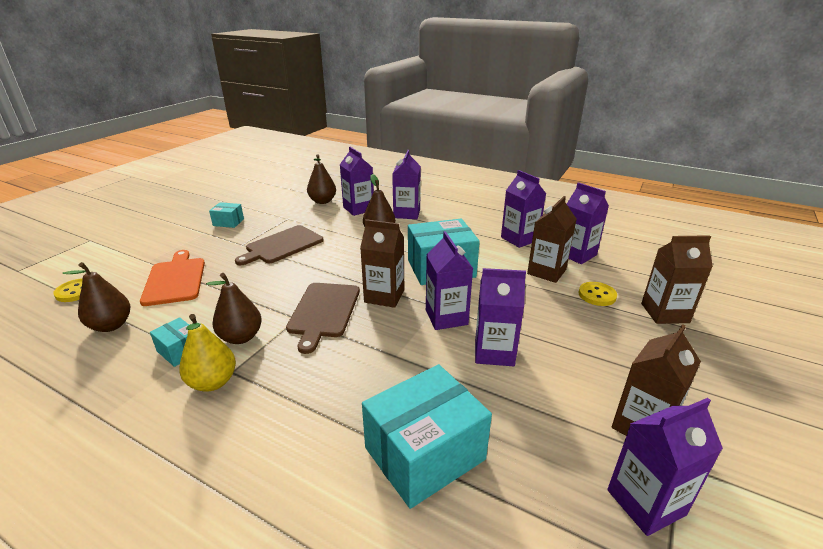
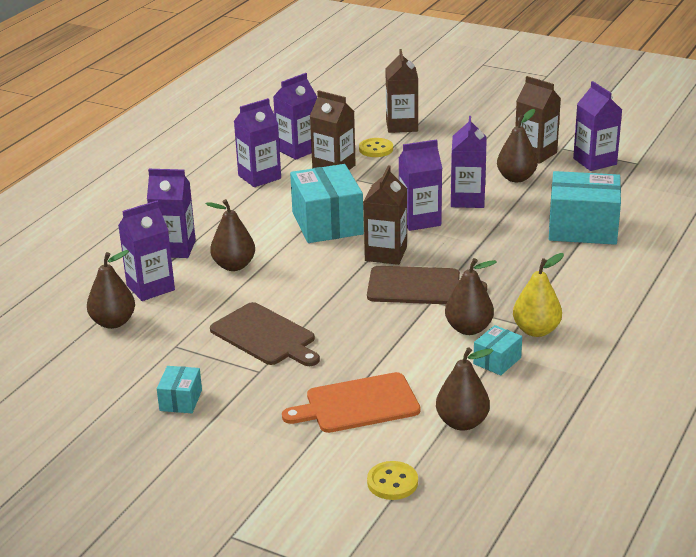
camera: 90 degrees left, 0 degrees up
(425, 454) = (582, 228): turquoise box -> turquoise box turned 45 degrees counterclockwise
(559, 398) = (516, 178): none -> brown pear

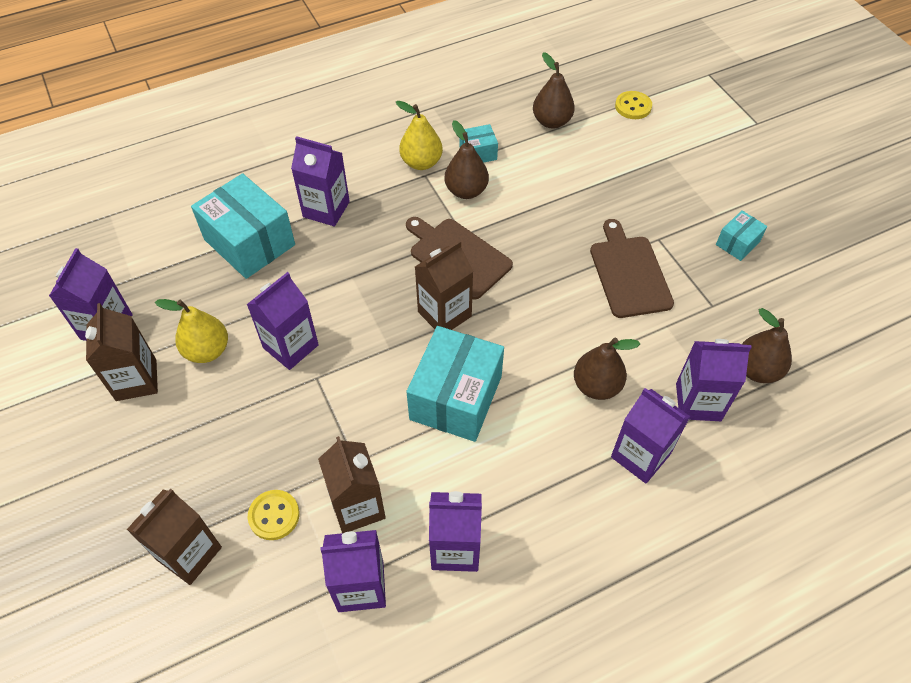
camera: 145 degrees left, 25 degrees up
(358, 404) = (608, 170): orange cutting board -> none
(419, 220) = (367, 343): purple carton -> purple carton (326, 209)
(516, 178) = (207, 350): brown pear -> yellow pear

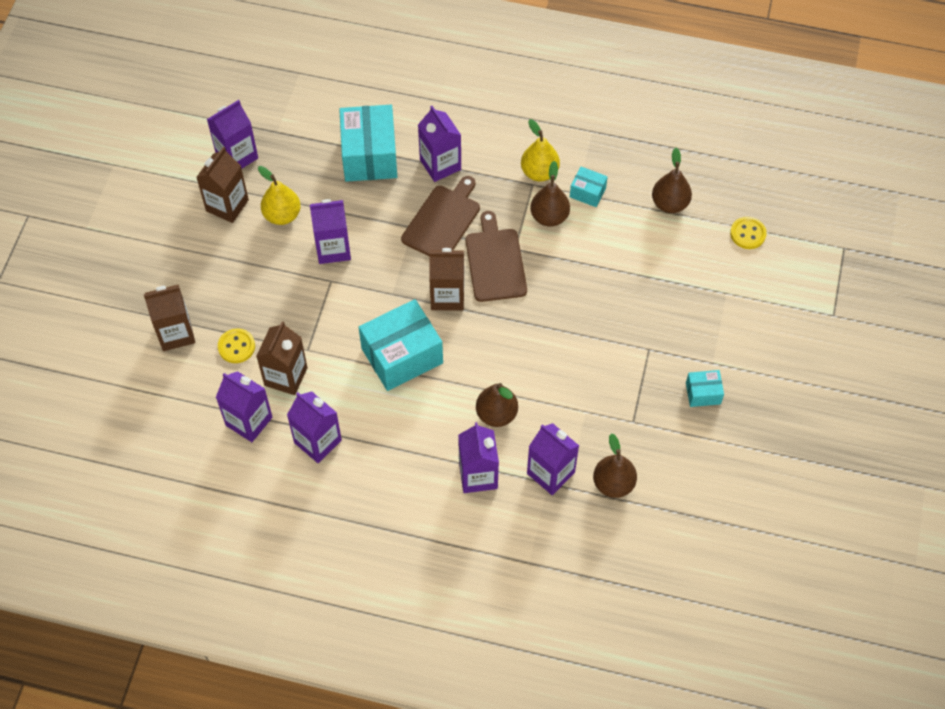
camera: 40 degrees right, 5 degrees up
(629, 273) = (600, 358): brown cutting board -> brown cutting board (442, 220)

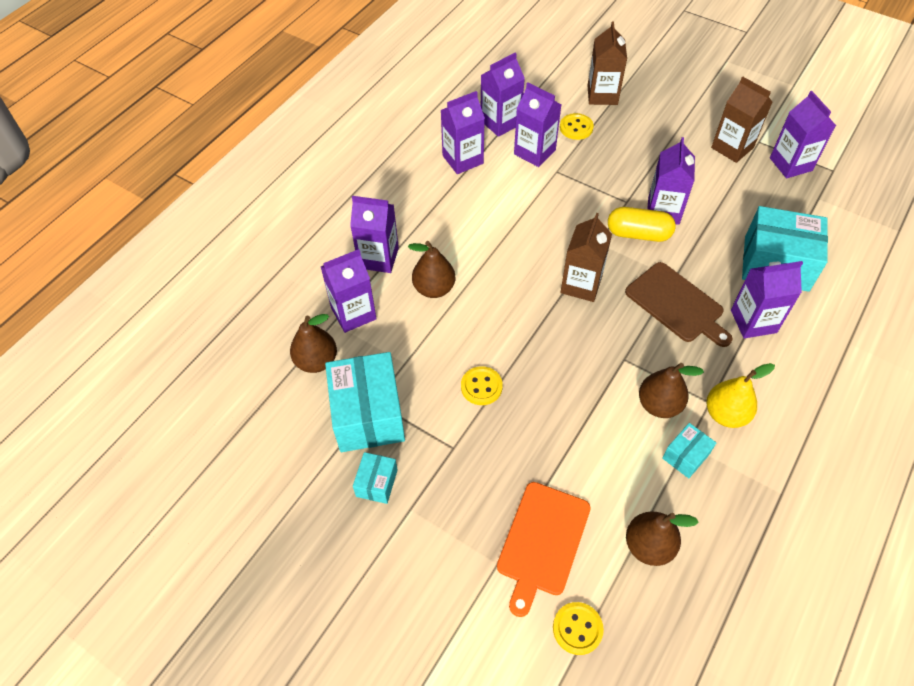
camera: 110 degrees right, 5 degrees down
(282, 215) = (712, 182): yellow pear -> none
(286, 376) = (534, 152): brown carton -> purple carton
(370, 263) = (638, 234): none -> yellow capsule
(402, 356) = (525, 234): turquoise box -> turquoise box (368, 414)
(495, 262) = (611, 336): brown cutting board -> none
(585, 345) = (481, 387): none -> yellow button
(697, 269) = (542, 542): none -> orange cutting board

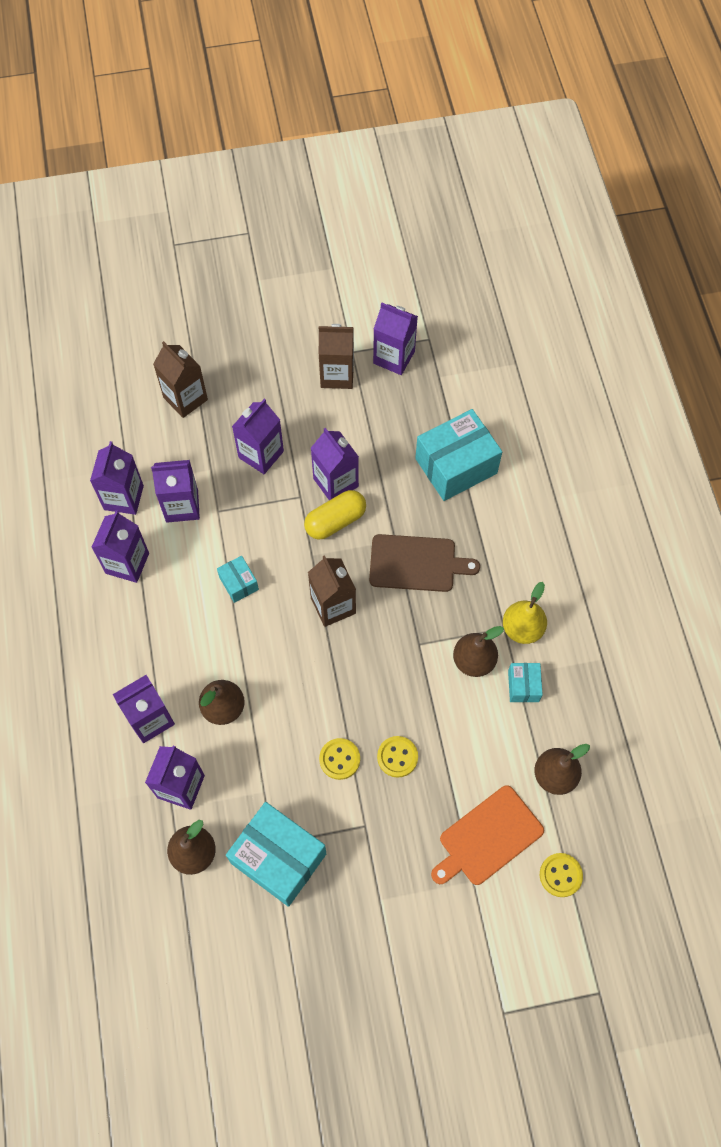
camera: 45 degrees left, 10 degrees up
(377, 483) = (338, 904): turquoise box -> turquoise box (239, 583)
(542, 542) = (488, 837): orange cutting board -> orange cutting board turned 75 degrees clockwise
(576, 128) = (194, 452): yellow button -> yellow button (397, 757)
(753, 321) = (480, 533): purple carton -> purple carton (261, 454)

